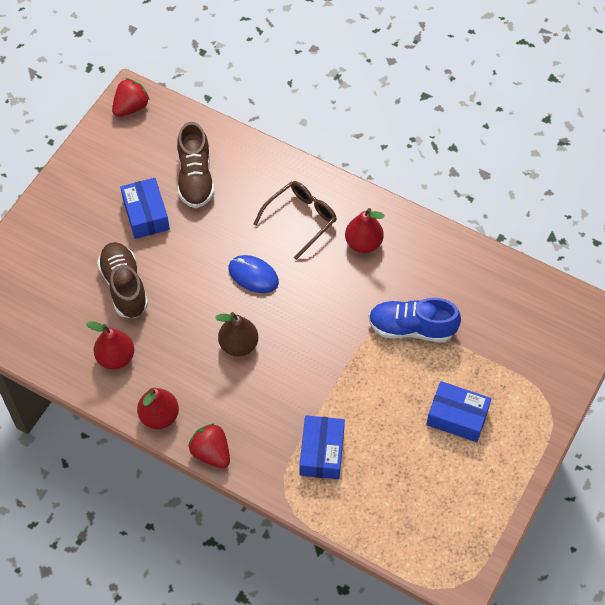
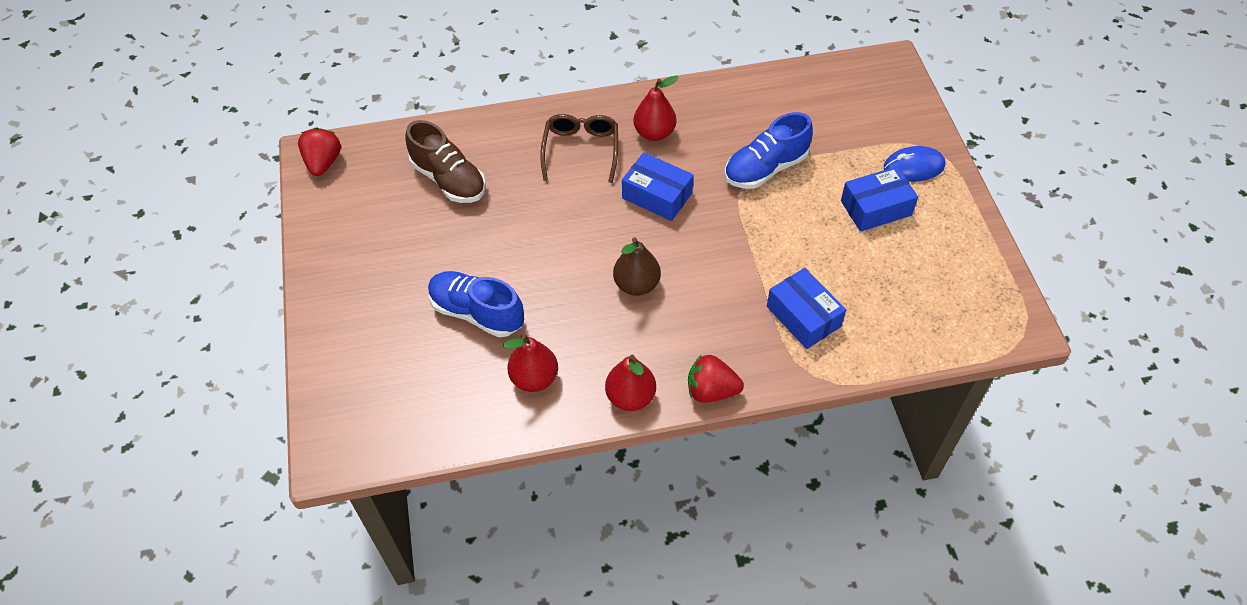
camera: 40 degrees left, 5 degrees down
(124, 286) = (477, 313): brown shoe -> blue shoe
(146, 214) = (433, 239): blue box -> blue box (657, 195)
(253, 275) = (588, 221): blue mouse -> blue mouse (913, 167)

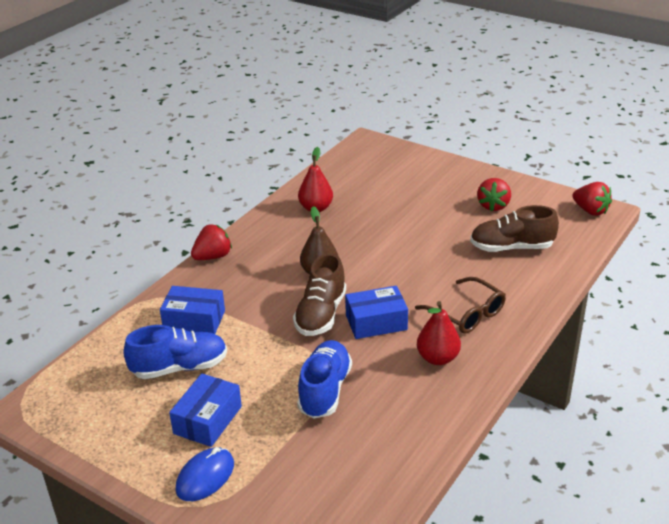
camera: 135 degrees right, 20 degrees down
(382, 236) = (493, 206): none -> red strawberry
(477, 313) = (387, 211): blue shoe -> blue shoe (179, 367)
(630, 397) = (255, 230): red pear -> none
(690, 237) = (321, 314): none -> brown shoe

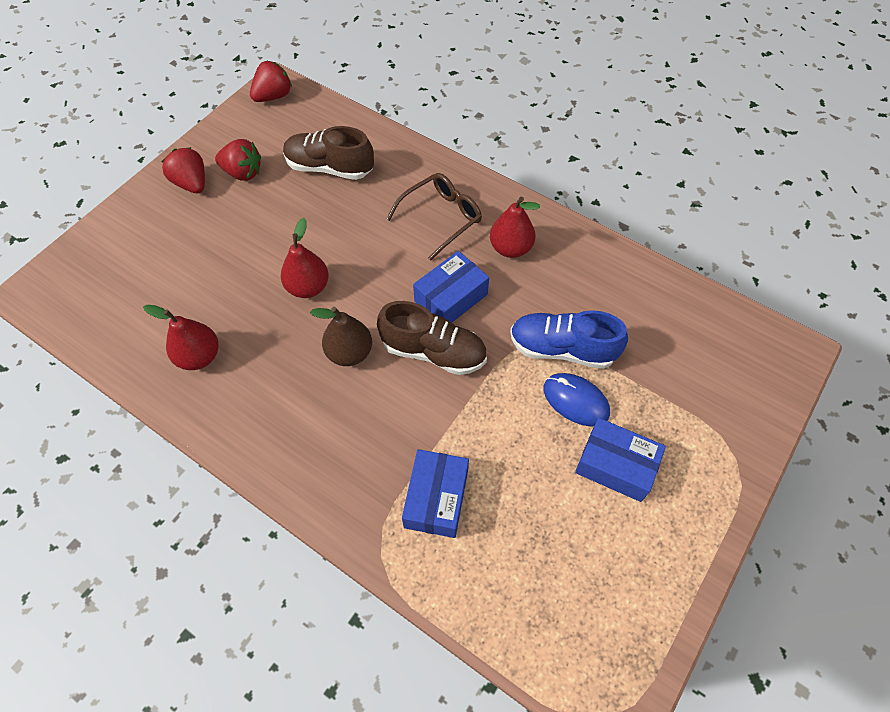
camera: 90 degrees left, 25 degrees up
(179, 367) = (528, 507): blue shoe -> none
(205, 477) = (698, 460): blue mouse -> blue mouse (575, 400)
(213, 257) = (293, 487): red strawberry -> red strawberry (192, 183)
(376, 322) = (451, 298): blue box -> blue box turned 60 degrees clockwise
(380, 248) = (308, 287): none -> red pear
(511, 248) = (329, 168): brown shoe -> brown shoe turned 105 degrees clockwise

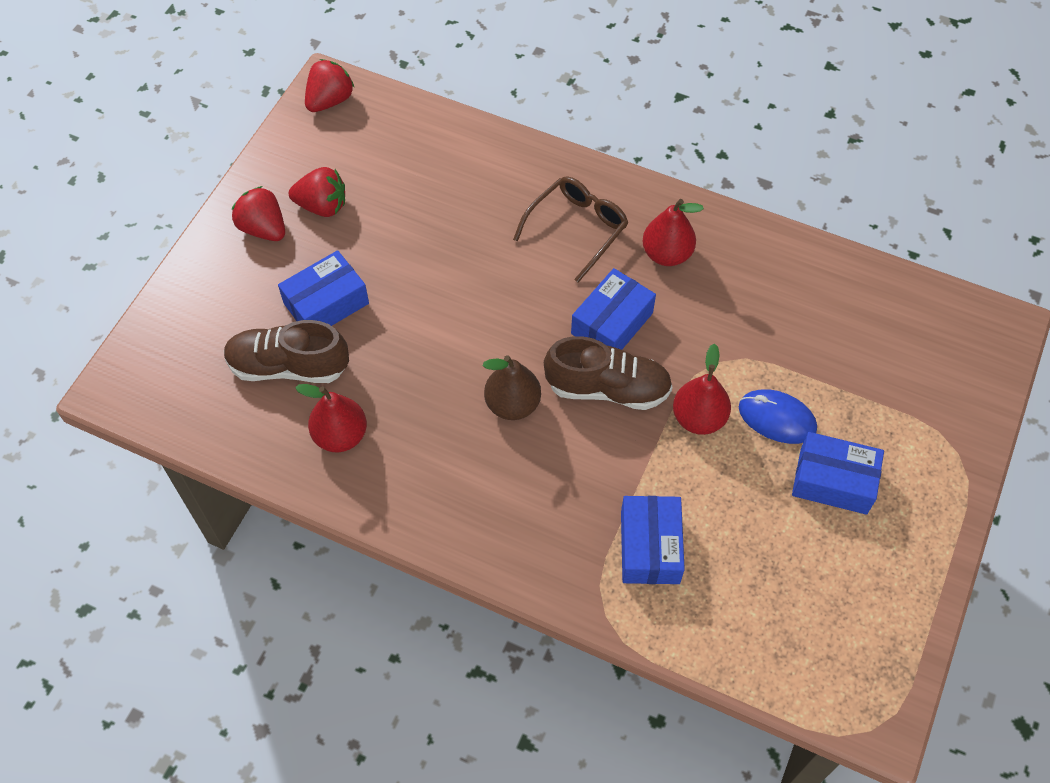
camera: 10 degrees left, 0 degrees up
(222, 248) = (326, 303): none -> blue box
(308, 287) = (443, 335): red pear -> red pear (698, 418)
(329, 168) = (427, 185): brown shoe -> brown shoe (288, 366)
(562, 349) = (750, 363): blue shoe -> none

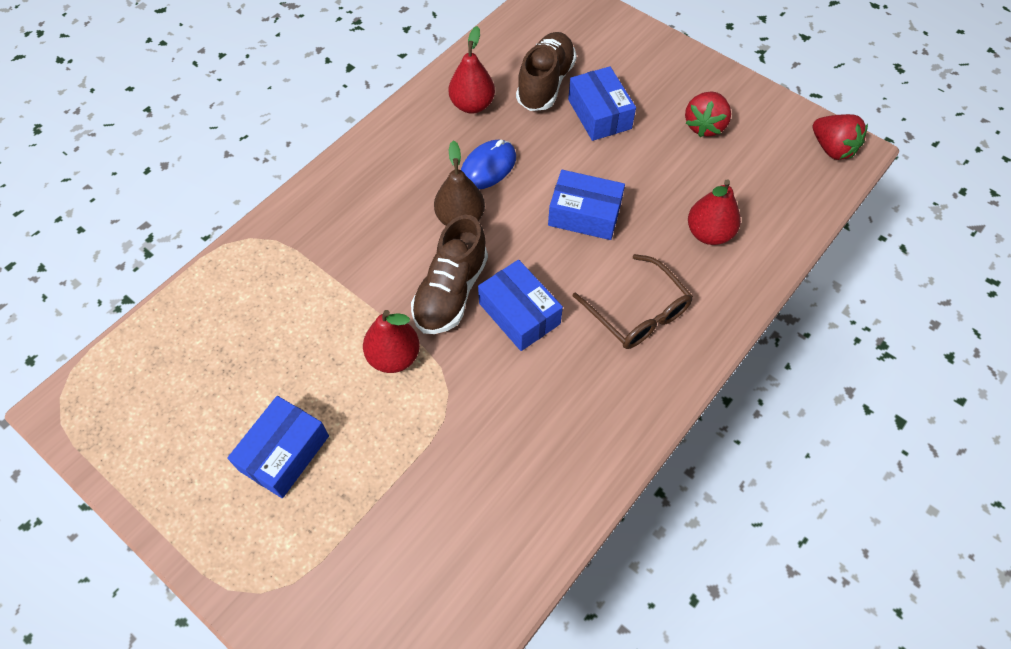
camera: 105 degrees right, 0 degrees up
(263, 228) = (687, 85): red strawberry -> none
(650, 547) = (290, 283): blue box -> blue box (584, 214)
(666, 254) = (588, 384): red pear -> red pear (708, 233)
(777, 418) = (368, 425): blue mouse -> blue mouse (488, 167)

